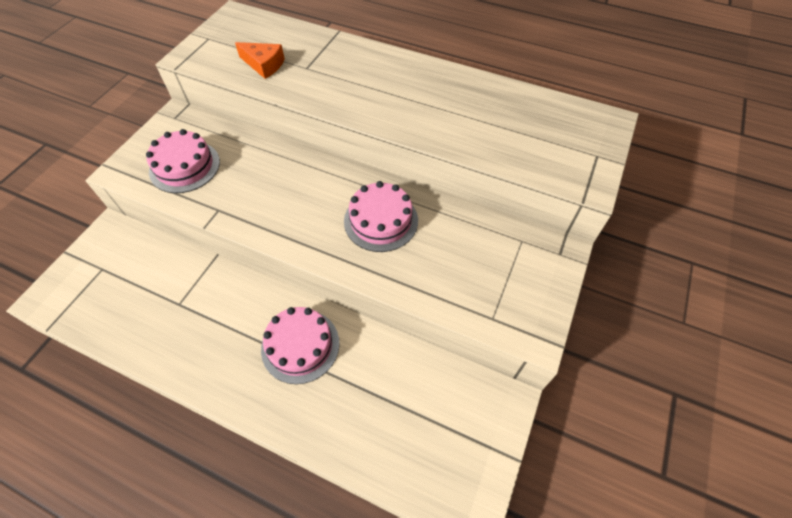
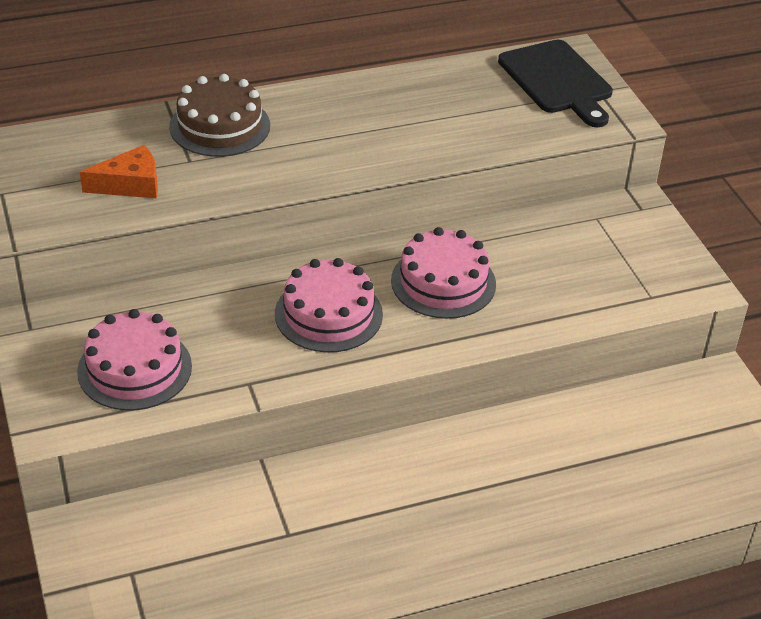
camera: 45 degrees left, 15 degrees down
(300, 345) = (478, 472): pink cake -> pink cake (328, 314)
(345, 57) = (220, 126): none -> brown cake
(576, 134) = (557, 81): none -> black cutting board

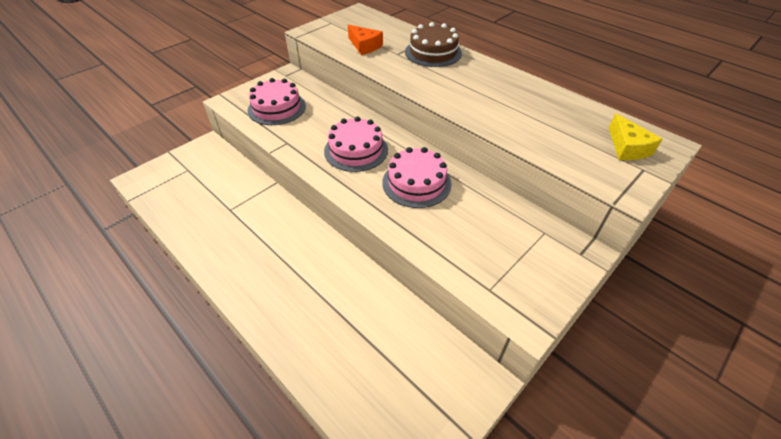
camera: 65 degrees right, 5 degrees up
(557, 81) = (627, 147): black cutting board -> yellow cheese

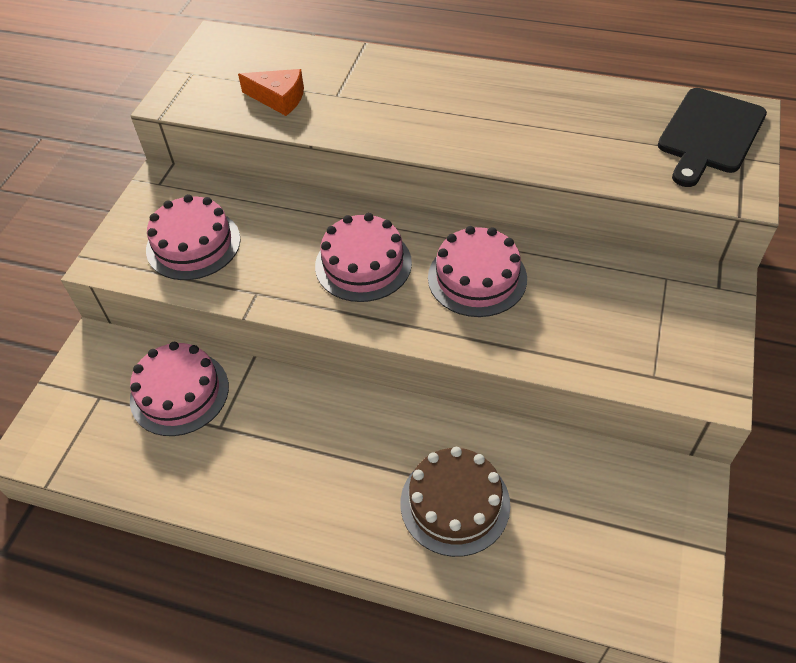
camera: 25 degrees left, 5 degrees up
(225, 184) = (179, 393): none -> pink cake
(433, 52) = (384, 75): brown cake -> brown cake (455, 503)
(627, 147) = (709, 134): yellow cheese -> black cutting board

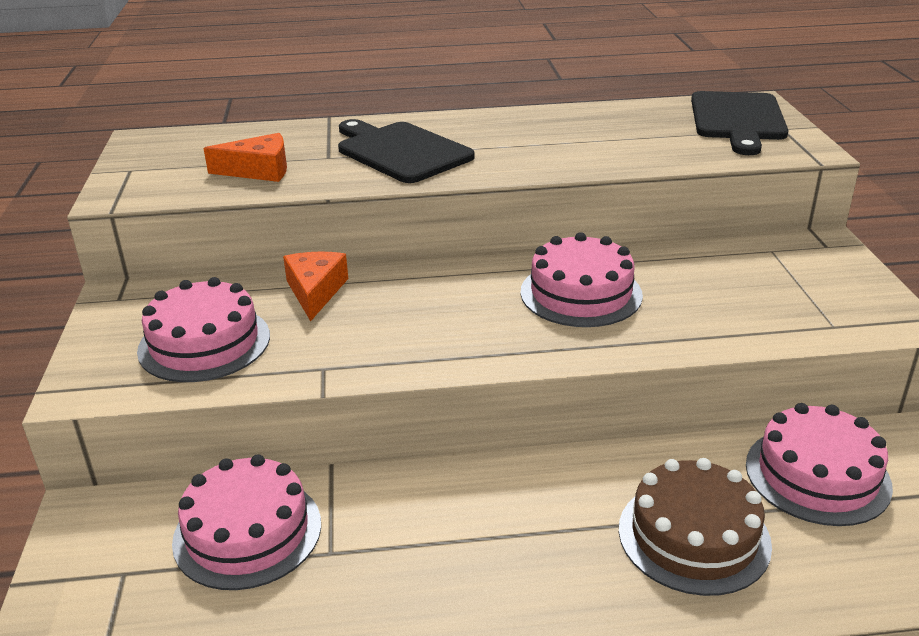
camera: 25 degrees left, 20 degrees down
(288, 216) = (315, 291): none -> orange cheese
(363, 264) = (440, 312): pink cake -> pink cake (817, 475)
(394, 102) = (400, 151): none -> black cutting board

